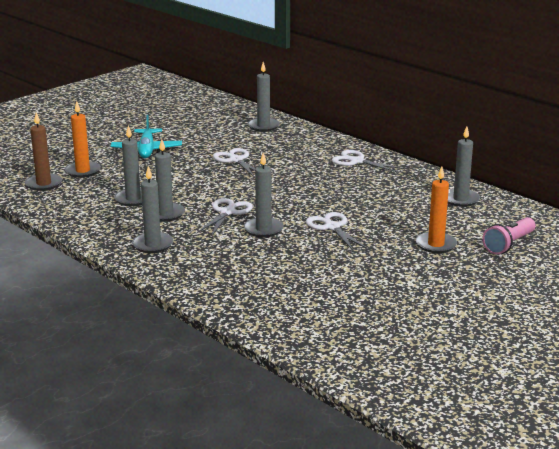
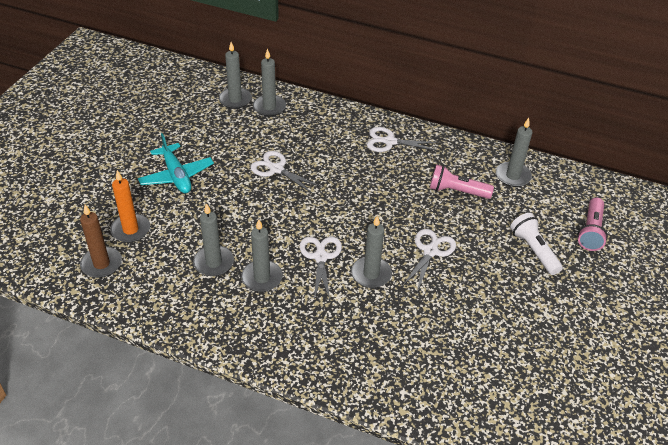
camera: 25 degrees left, 20 degrees up
(153, 245) = (281, 333): grey candle -> grey candle (235, 100)
(332, 227) = (430, 251): white scissors -> white scissors turned 75 degrees clockwise
(393, 199) = (457, 191): none -> pink flashlight
(436, 245) = (533, 250): orange candle -> white flashlight

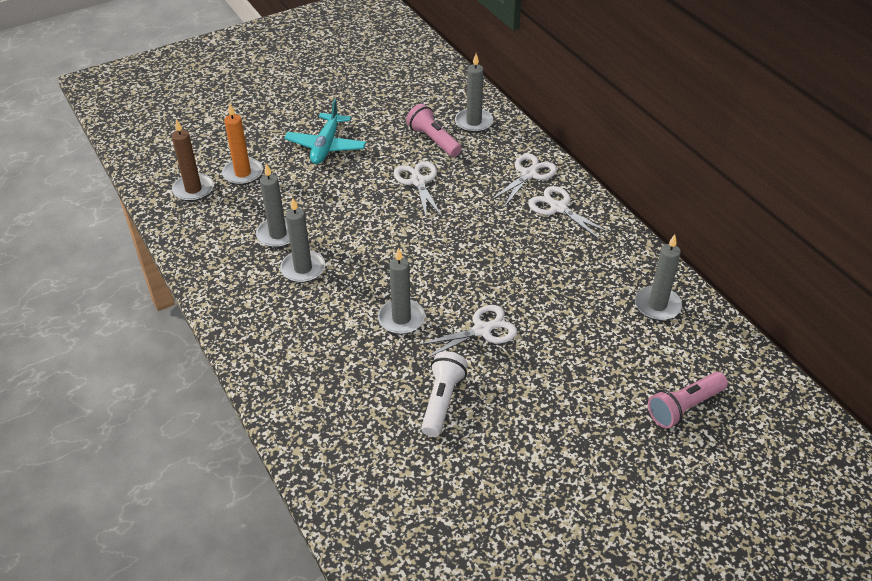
camera: 40 degrees right, 0 degrees up
(235, 100) = (449, 102): grey candle -> none
(320, 257) = (372, 279): white scissors -> white scissors (528, 174)
(457, 191) = (575, 289): pink flashlight -> pink flashlight (433, 140)
(533, 250) = (593, 389): white flashlight -> white flashlight (442, 401)

